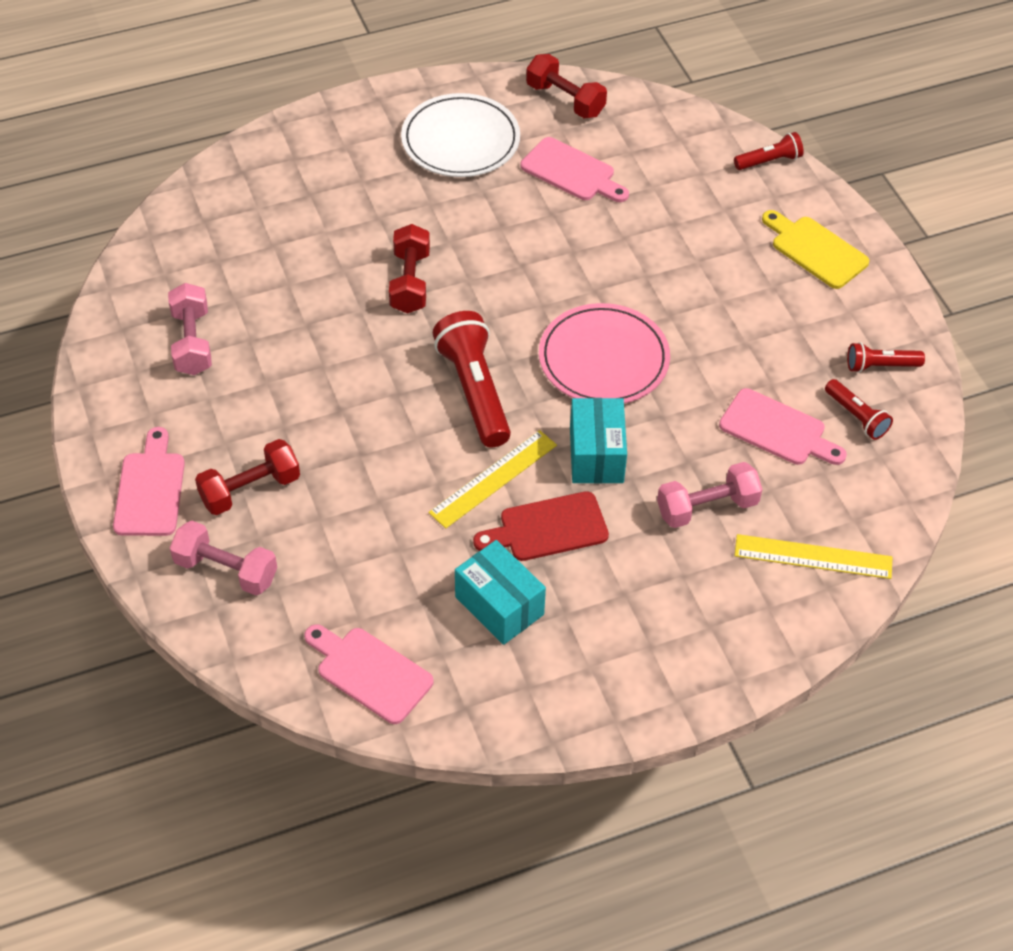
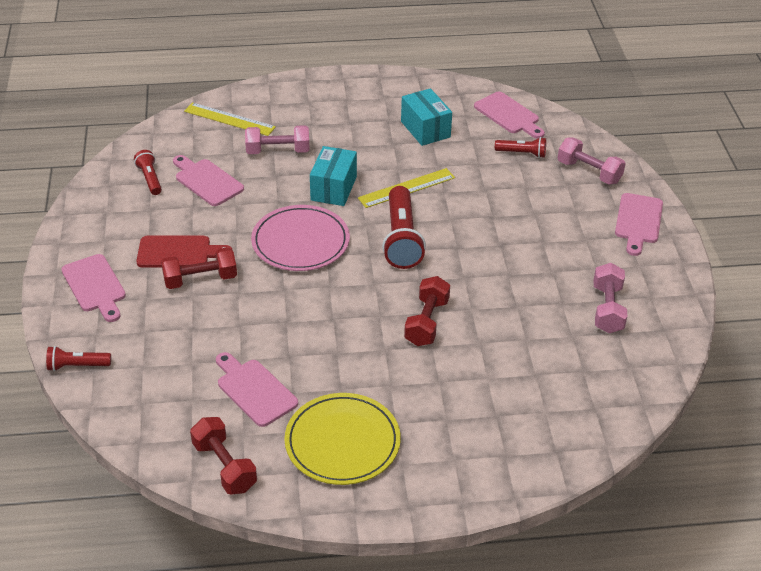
camera: 165 degrees left, 10 degrees down
(250, 489) = (570, 210): red dumbbell -> red dumbbell (200, 279)
(460, 140) = (342, 442): white plate -> yellow plate
(547, 528) = (382, 158): red cutting board -> red cutting board (178, 252)
(815, 250) = (95, 286): yellow cutting board -> pink cutting board
(880, 366) = (110, 203): red flashlight -> red flashlight (522, 153)

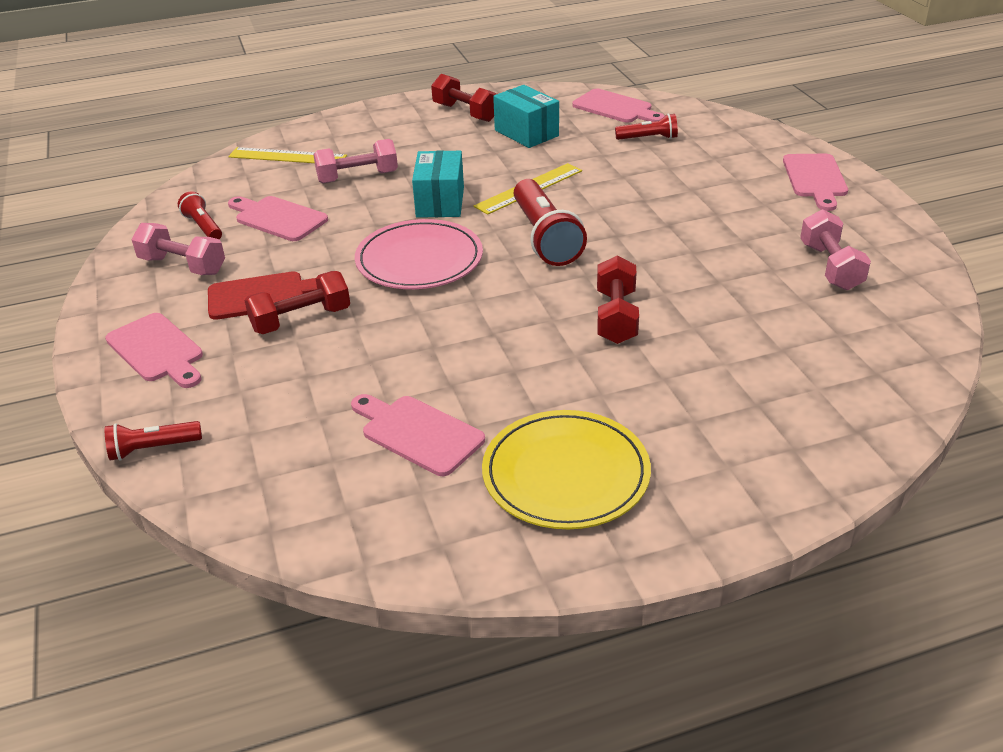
camera: 10 degrees left, 5 degrees down
(224, 466) = (408, 537): red dumbbell -> red dumbbell (465, 112)
(589, 172) = (733, 143): pink dumbbell -> pink dumbbell (182, 266)

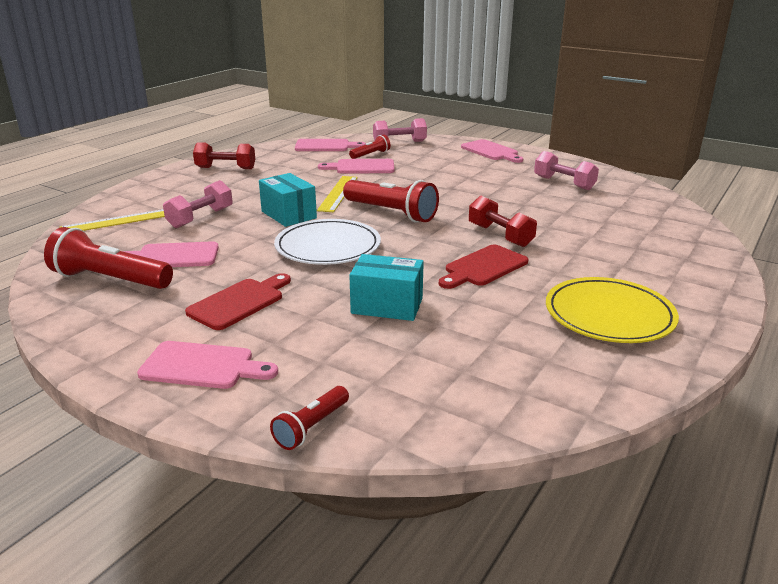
camera: 40 degrees left, 10 degrees down
(182, 266) = (132, 308): pink dumbbell -> pink dumbbell (399, 142)
(203, 226) = (110, 279): red flashlight -> red flashlight, size x1.87
(301, 320) = (297, 305): red dumbbell -> none
(418, 433) = (491, 332): pink cutting board -> pink cutting board (361, 167)
(419, 260) = (328, 247): pink plate -> white plate
(526, 133) = (288, 169): turquoise box -> turquoise box (387, 306)
(531, 352) = (483, 267): none -> red cutting board

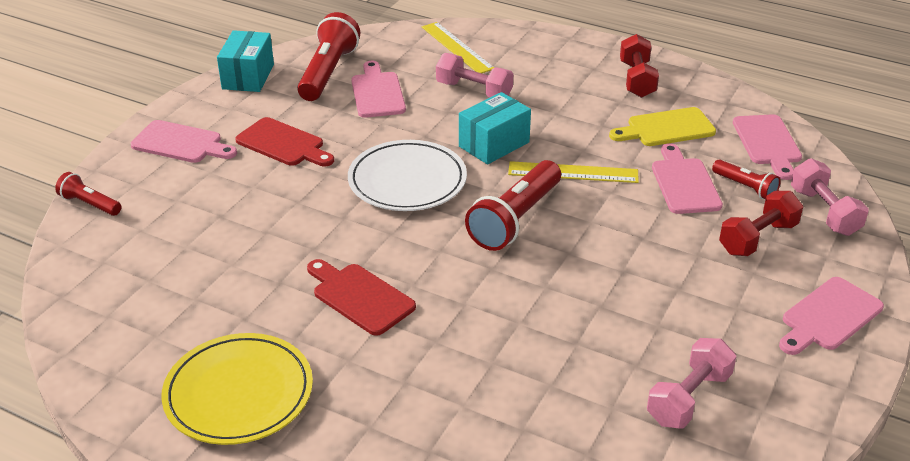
camera: 85 degrees right, 10 degrees up
(202, 366) = (181, 143): pink cutting board -> pink cutting board turned 75 degrees counterclockwise
(295, 166) = (666, 128): none -> yellow cutting board
(387, 306) = (271, 229): turquoise box -> turquoise box (248, 77)
(500, 235) = (455, 314): red dumbbell -> red dumbbell (757, 238)

